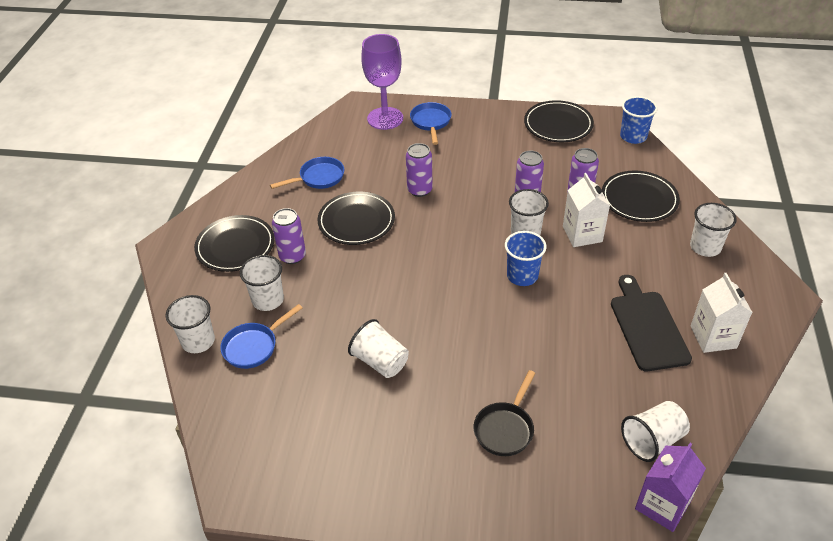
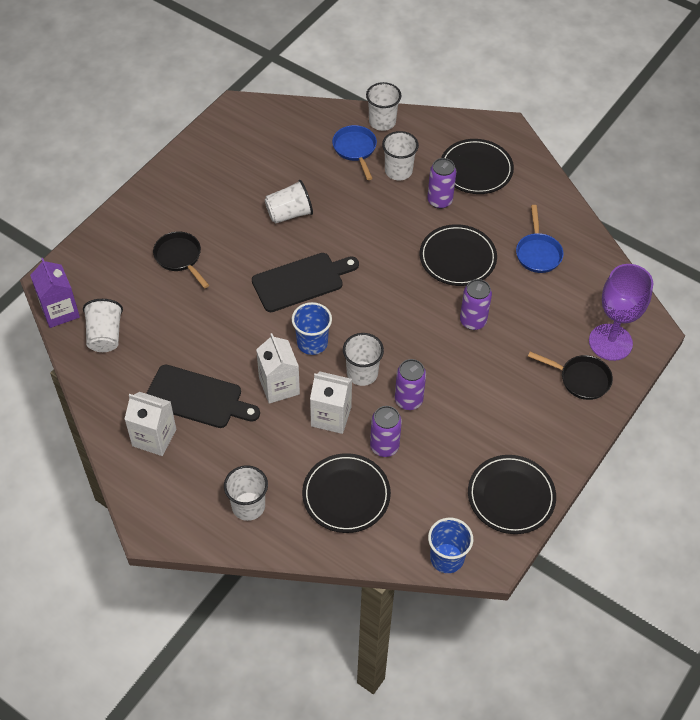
camera: 115 degrees right, 10 degrees up
(431, 122) = (581, 379): blue pan -> black pan
(460, 313) = (301, 281): none -> black cutting board
(584, 278) = (279, 386): none -> white carton

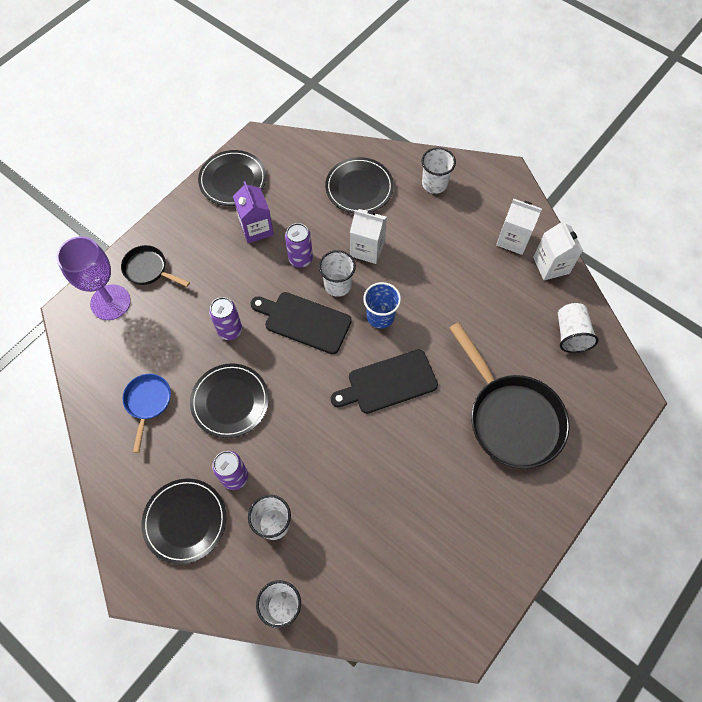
camera: 175 degrees left, 10 degrees up
(60, 311) = (618, 362): purple carton -> purple carton (256, 228)
(180, 258) = (511, 417): black pan -> black pan, size x1.98
(197, 398) = (480, 271): black cutting board -> black cutting board (304, 321)
(279, 386) = (410, 277): white carton -> white carton (551, 265)
(289, 214) = (399, 468): white cup -> none
(355, 149) = (320, 561): blue pan -> none
(384, 446) = (325, 222): purple can -> none
(447, 558) = (289, 142): blue cup -> none

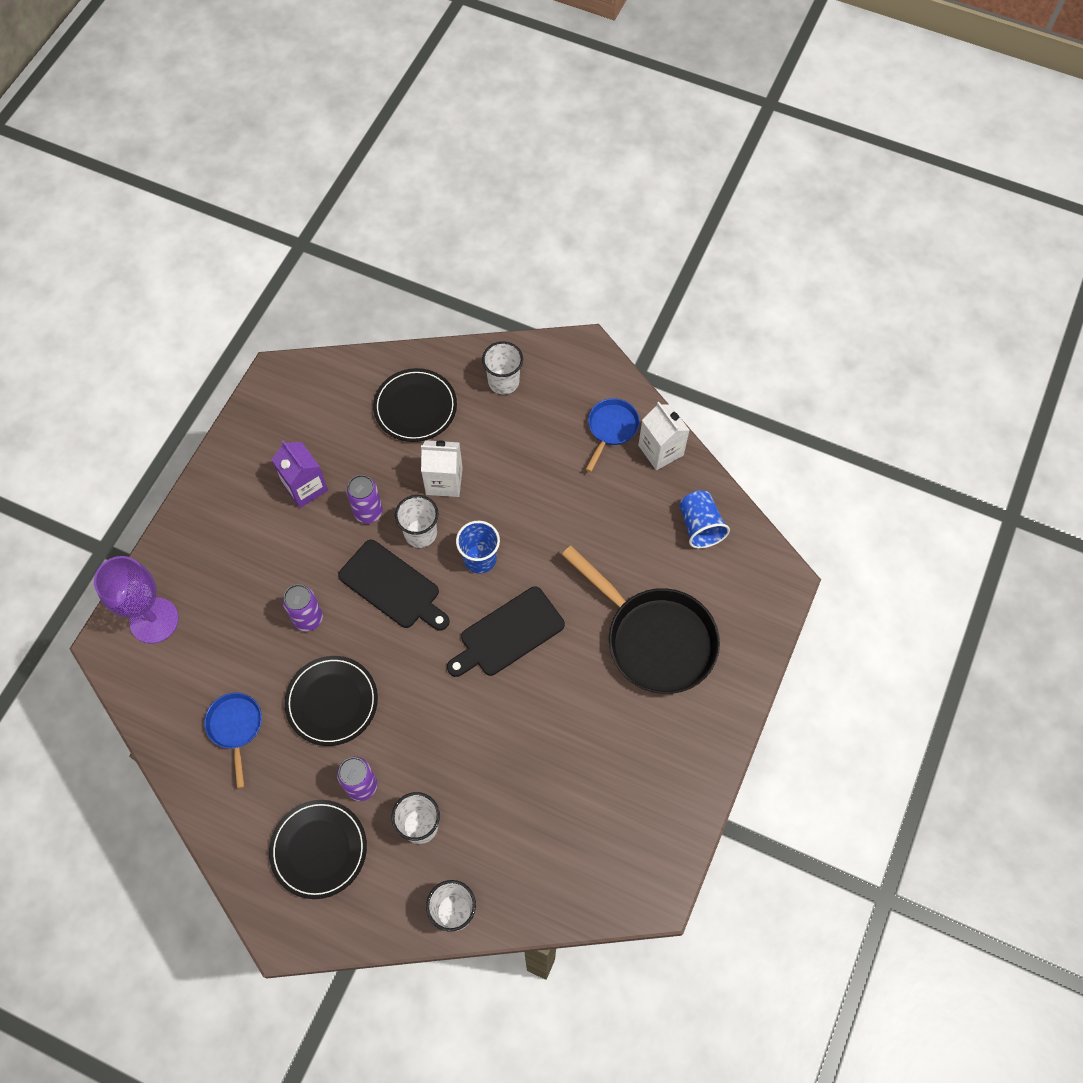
camera: 15 degrees left, 0 degrees up
(148, 269) = (188, 569): black pan -> none
(233, 180) = (259, 433): black plate -> none
(304, 321) = (393, 586): black cutting board -> black cutting board turned 150 degrees counterclockwise
(513, 239) = (611, 429): white carton -> blue pan
(571, 334) = (700, 526): white cup -> blue cup

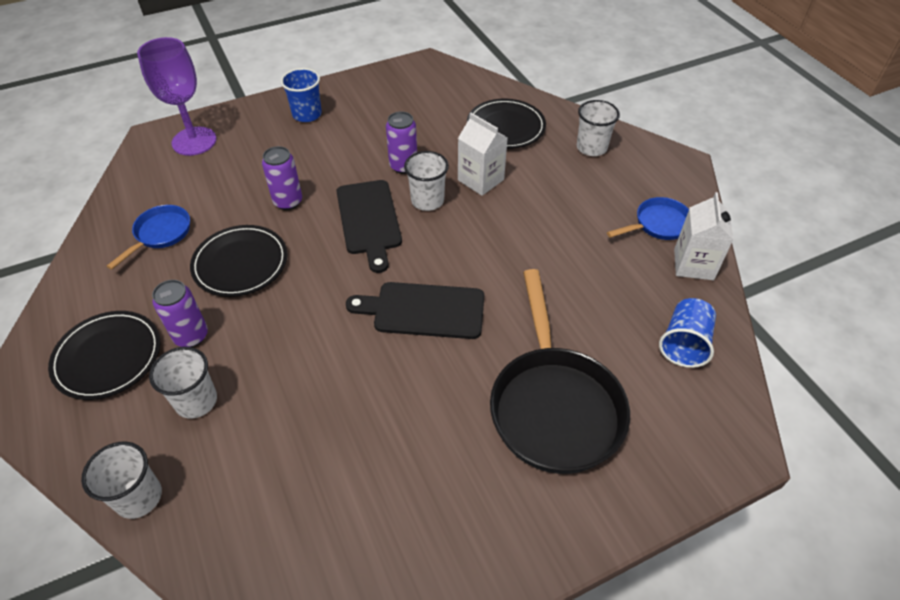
camera: 40 degrees right, 15 degrees down
(305, 487) = (376, 128): purple carton -> none
(480, 558) = (456, 244): blue cup -> blue cup (307, 114)

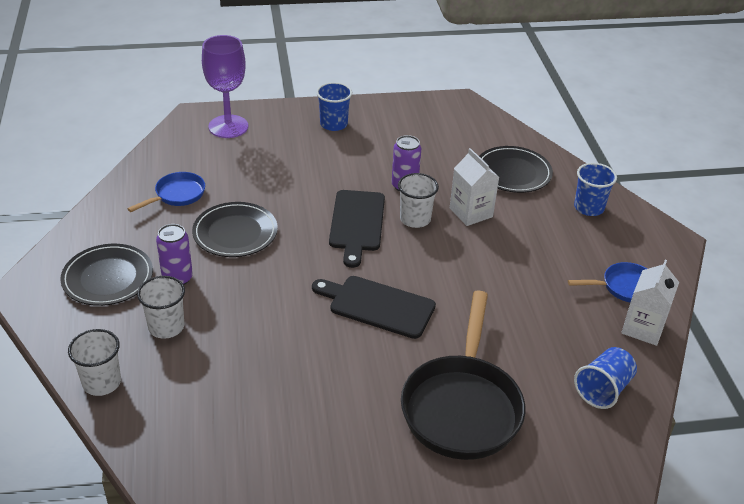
camera: 15 degrees right, 10 degrees down
(288, 201) = (292, 193): purple can -> none
(591, 147) = (589, 208): white cup -> blue cup

